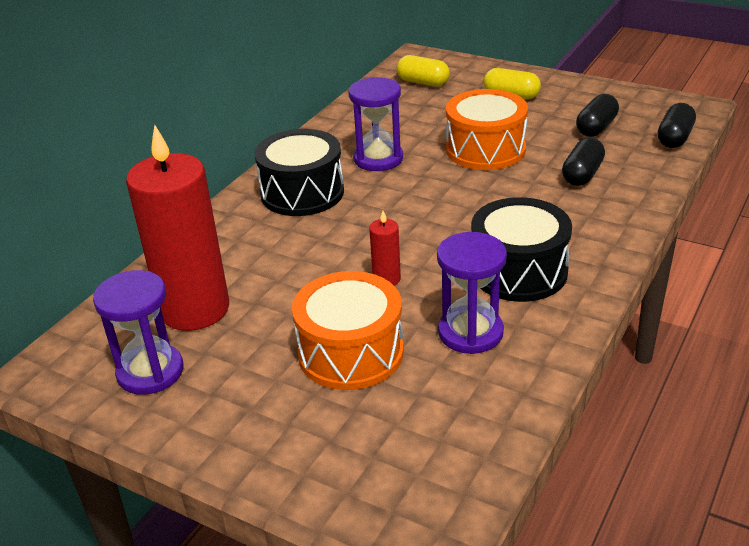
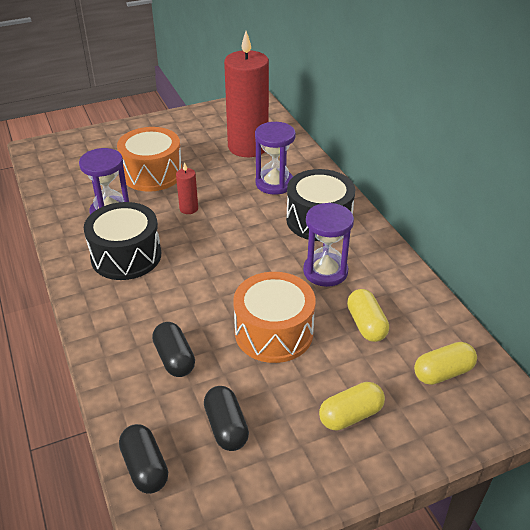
camera: 125 degrees right, 5 degrees up
(150, 372) = (218, 124): purple hourglass -> purple hourglass (274, 183)
(417, 120) = (366, 324): none -> yellow capsule

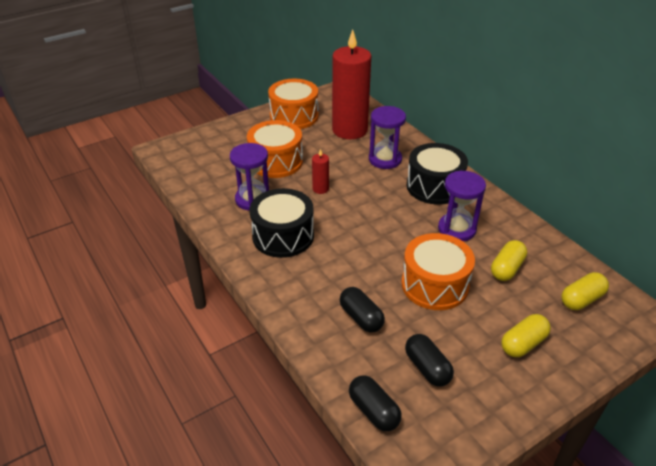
camera: 10 degrees left, 0 degrees up
(192, 126) = (294, 116): none -> orange drum
(366, 324) = (507, 268): yellow capsule -> yellow capsule turned 60 degrees clockwise

